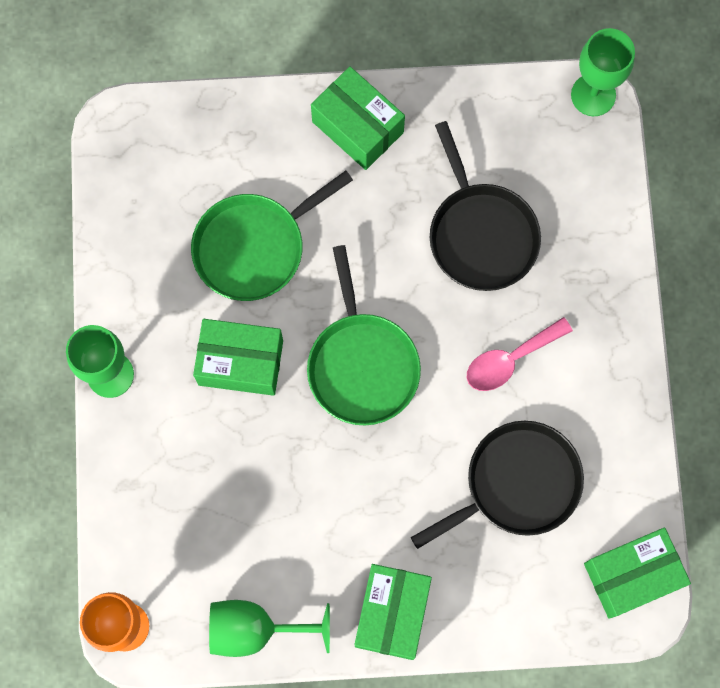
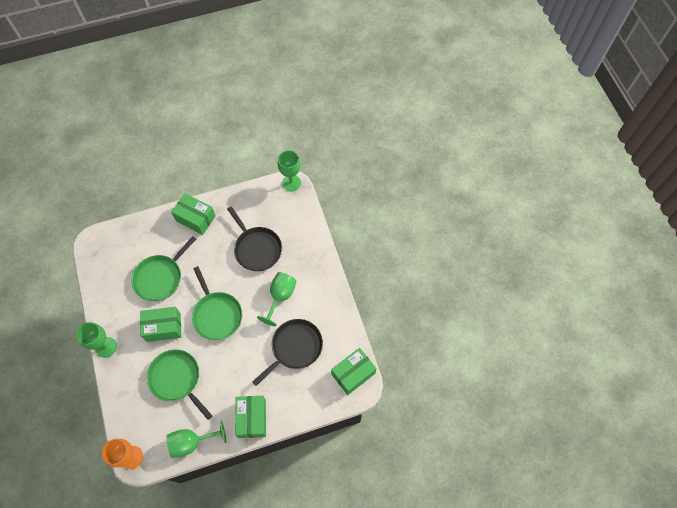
camera: 15 degrees left, 10 degrees down
(248, 485) = (177, 379): none -> green pan
(510, 360) = (280, 296): pink spoon -> green goblet

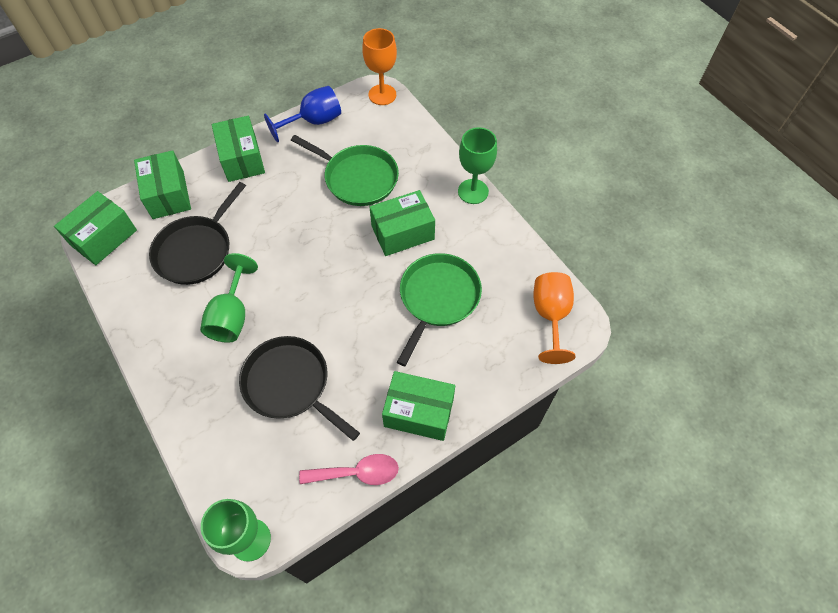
camera: 165 degrees right, 5 degrees down
(103, 251) = (550, 316): none -> orange goblet
(192, 442) = (313, 122): green goblet -> blue goblet
(217, 315) = (327, 266): green pan -> none
(235, 198) = (357, 473): none -> pink spoon
(308, 399) = (168, 195): none -> green box

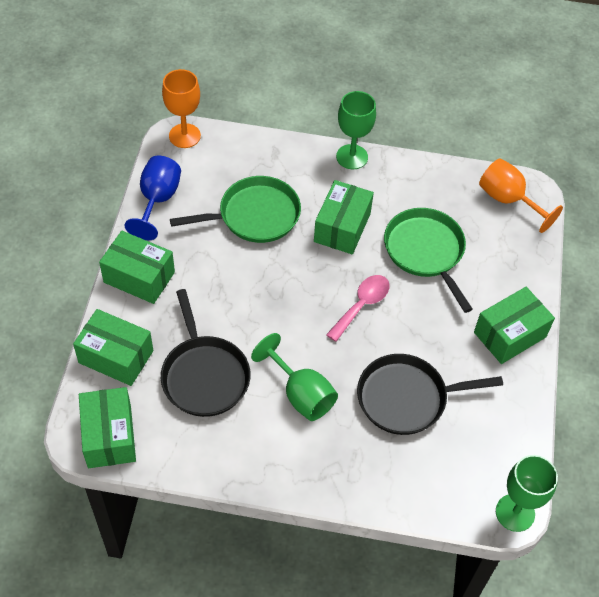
camera: 50 degrees left, 5 degrees down
(357, 473) = (523, 407): pink spoon -> pink spoon (362, 305)

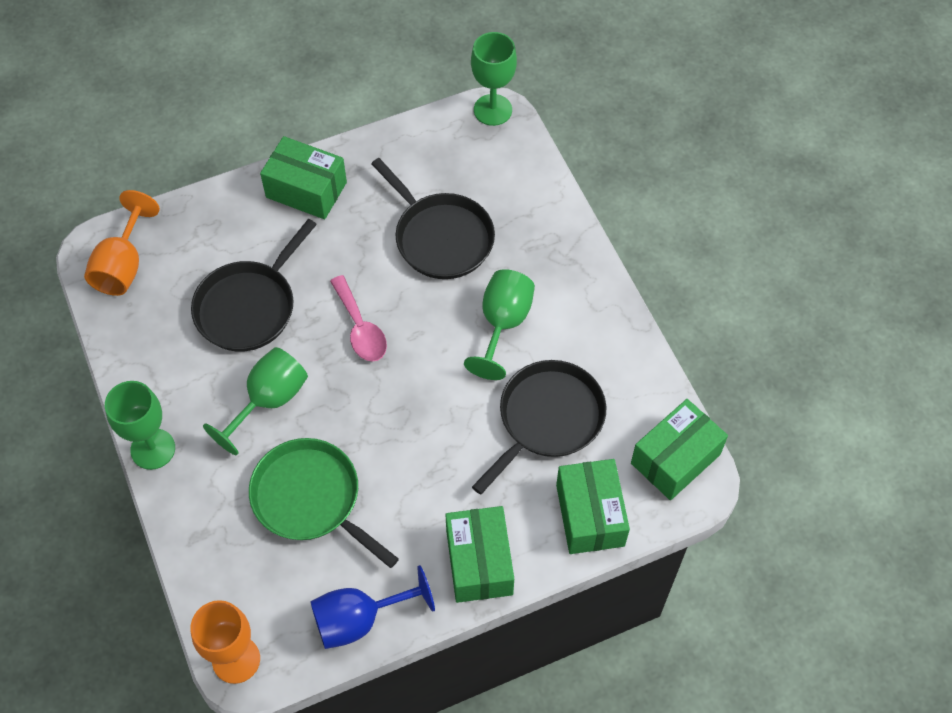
camera: 120 degrees left, 5 degrees up
(342, 227) = (268, 401): green box -> green goblet
(362, 305) = (360, 328): pink spoon -> pink spoon turned 120 degrees counterclockwise
(425, 251) = (249, 307): green pan -> black pan

